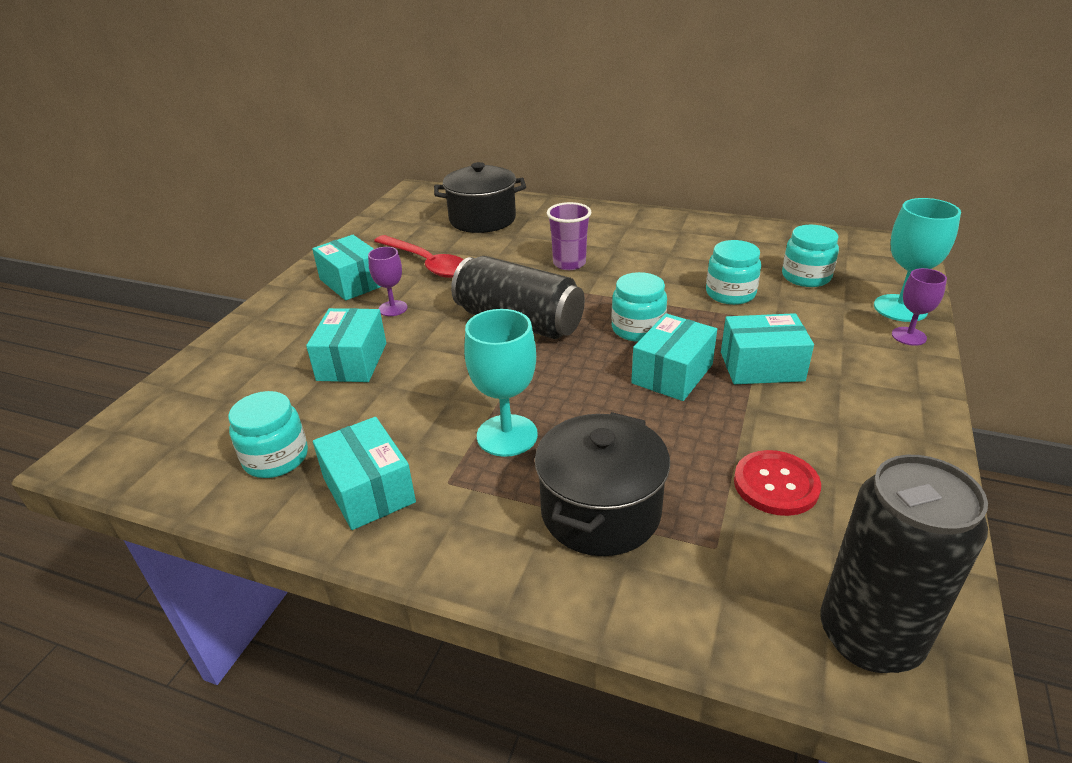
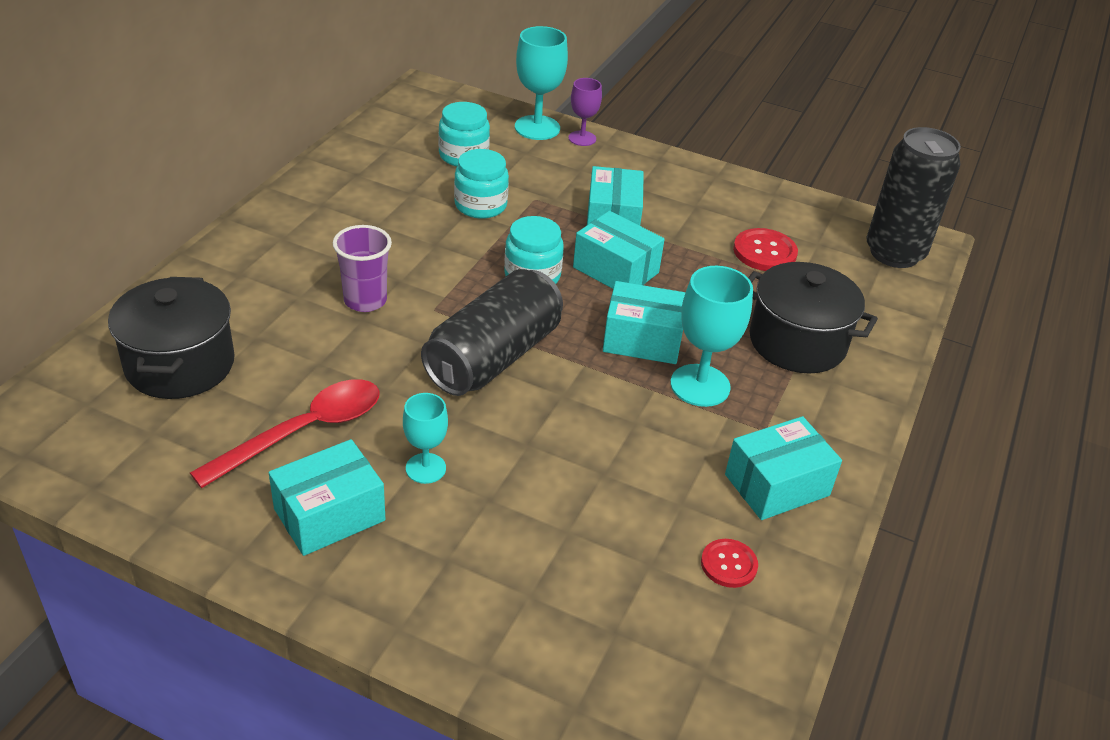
camera: 90 degrees left, 5 degrees up
(276, 458) = (728, 564): turquoise jar -> red button
(352, 361) = (549, 506): turquoise box -> turquoise box (642, 339)
(393, 308) = (425, 468): purple goblet -> turquoise goblet

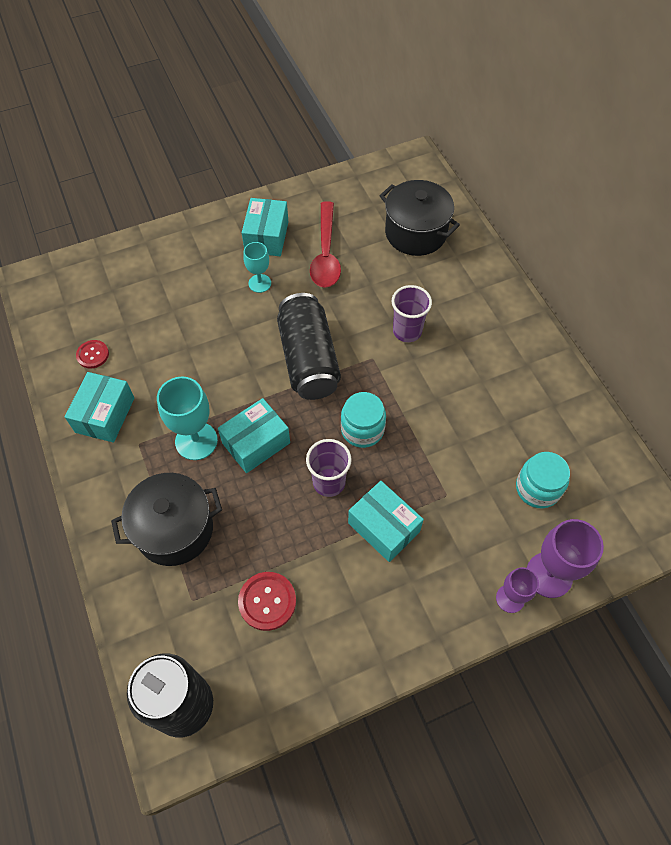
camera: 135 degrees right, 20 degrees up
(480, 205) = (462, 454): turquoise jar -> none
(537, 128) = (549, 575): turquoise goblet -> purple goblet
(616, 270) = (329, 482): turquoise box -> purple cup

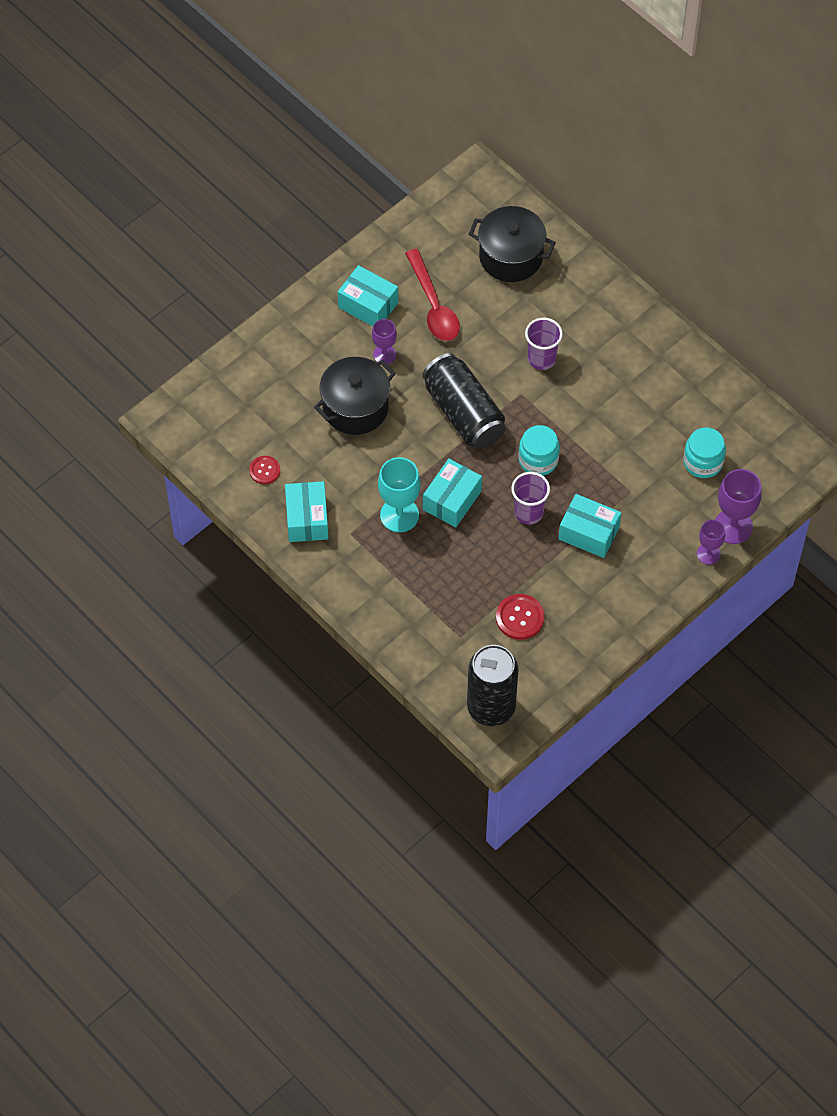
camera: 20 degrees left, 0 degrees up
(174, 529) = (418, 590): black pot -> black pot (355, 408)
(259, 283) = (384, 354): turquoise goblet -> purple goblet
(267, 237) = (368, 305): turquoise box -> turquoise box turned 45 degrees counterclockwise

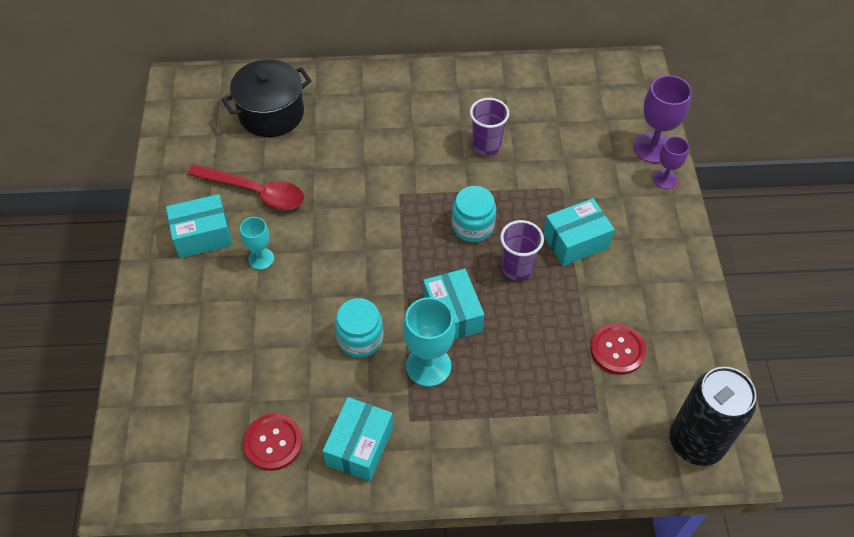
camera: 50 degrees left, 5 degrees down
(264, 470) = (273, 443): red button -> red button, size x1.53
(307, 519) = (359, 446): turquoise box -> turquoise box turned 75 degrees clockwise
(355, 408) = (288, 319): black pot -> none
(384, 354) = (261, 259): purple goblet -> turquoise goblet
(463, 413) = (376, 244): black can -> none
(541, 359) = (382, 158): purple cup -> purple cup (486, 146)
(703, 462) = (577, 127): turquoise jar -> turquoise jar (360, 338)

